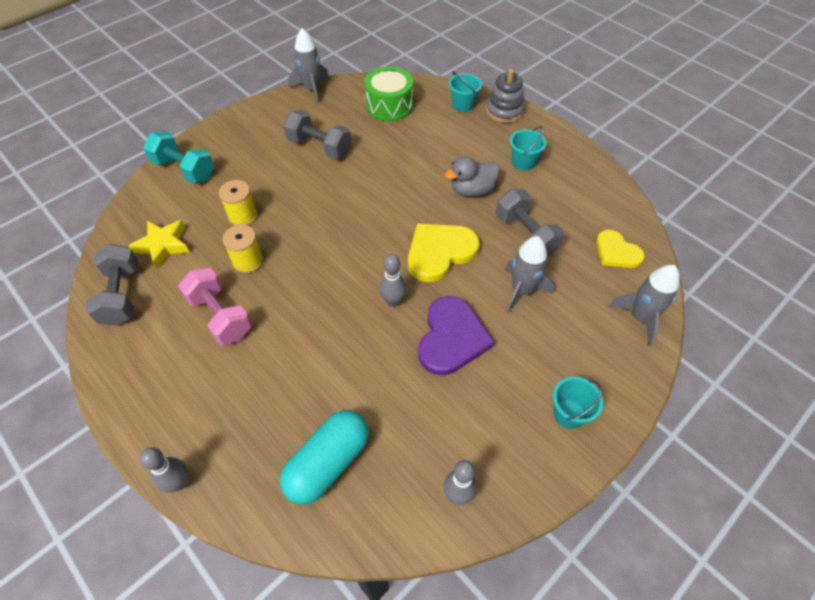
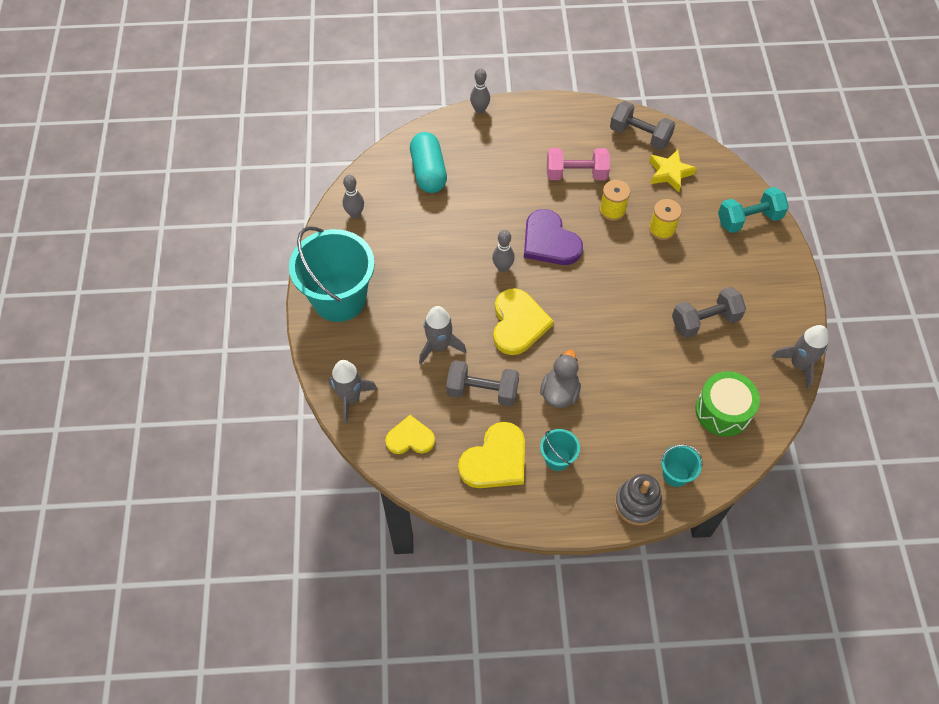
camera: 130 degrees right, 5 degrees up
(451, 338) = (445, 279): purple heart -> purple heart (549, 241)
(566, 192) = (495, 460): none -> yellow heart
(569, 414) = (339, 298): turquoise bucket -> turquoise bucket, size x2.27

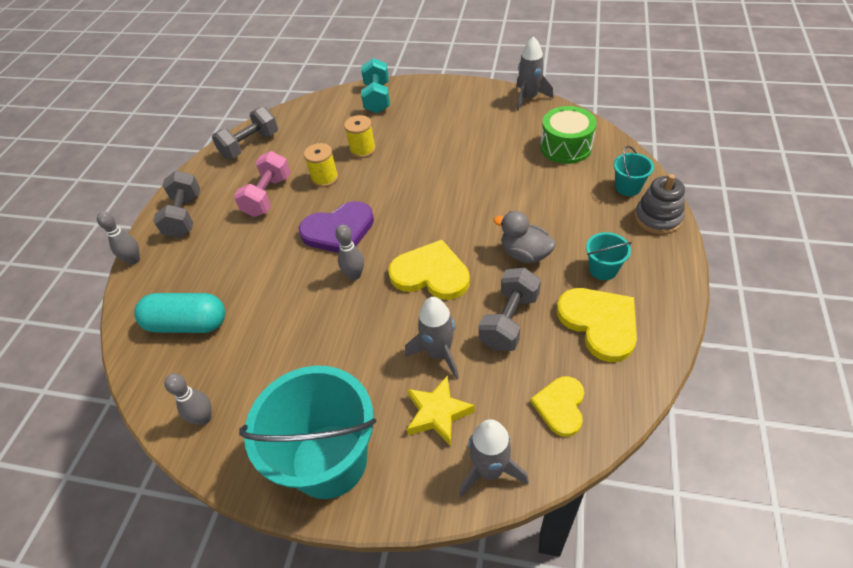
camera: 70 degrees left, 10 degrees down
(669, 173) = (304, 134): yellow star -> yellow star (438, 413)
(705, 321) = (471, 141): grey dumbbell -> grey dumbbell (184, 216)

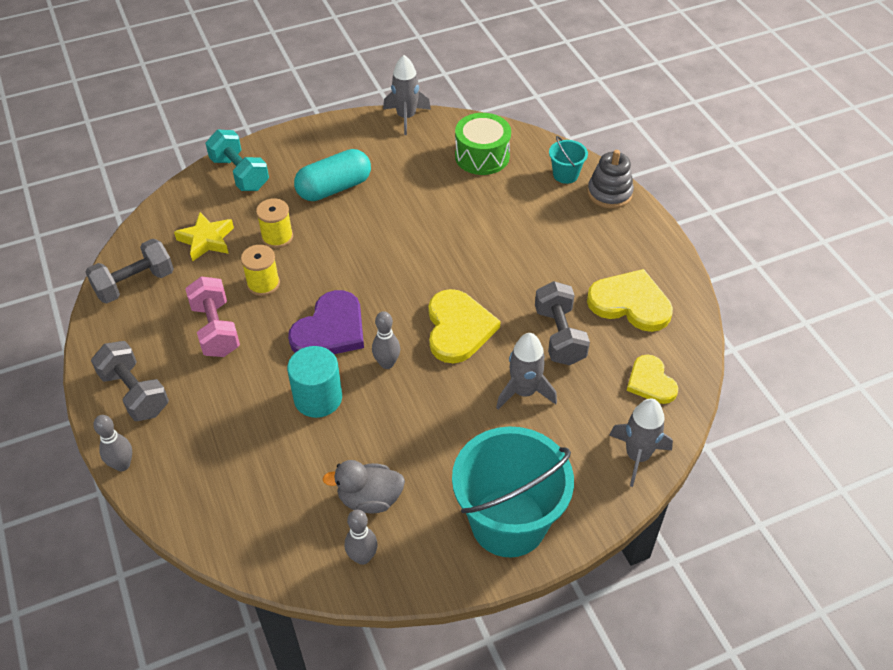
camera: 40 degrees left, 0 degrees up
(188, 324) = (257, 491): turquoise capsule -> turquoise capsule (334, 188)
(250, 145) = (135, 284): grey dumbbell -> grey dumbbell turned 45 degrees clockwise
(285, 277) = (318, 398): none -> turquoise cylinder
(431, 274) = (458, 328): yellow heart -> yellow heart turned 105 degrees clockwise
(438, 413) = (564, 438): yellow star -> yellow star (206, 240)
(525, 254) = (526, 273): grey duck -> grey duck (369, 499)
(603, 269) = (600, 257): turquoise bucket -> none

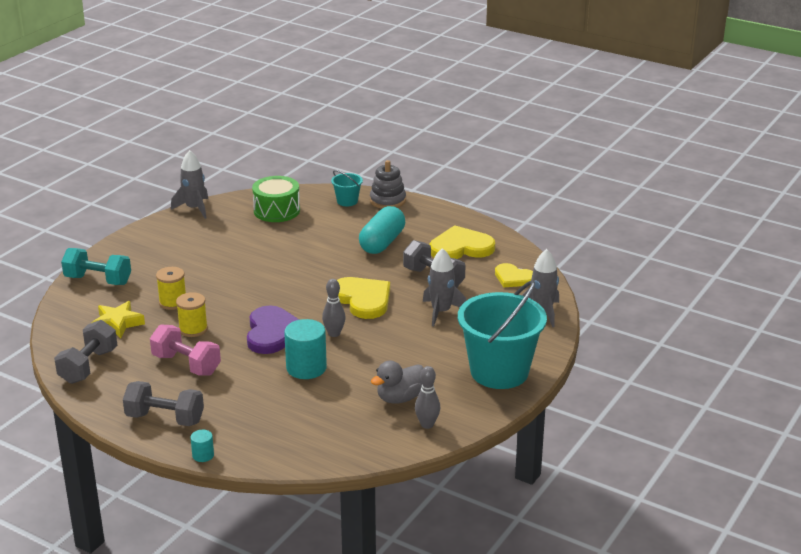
camera: 35 degrees left, 20 degrees down
(122, 465) = (203, 455): grey bowling pin -> turquoise cylinder
(334, 188) = (185, 263): turquoise capsule -> turquoise capsule (382, 243)

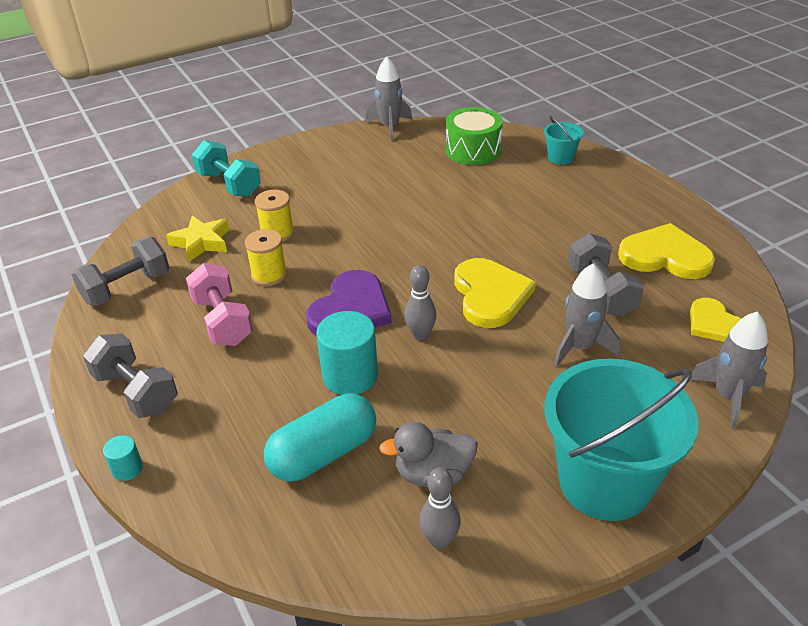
camera: 30 degrees right, 10 degrees up
(382, 243) = (567, 222): turquoise capsule -> turquoise capsule (323, 453)
(387, 200) = (609, 168): grey stacking toy -> none

